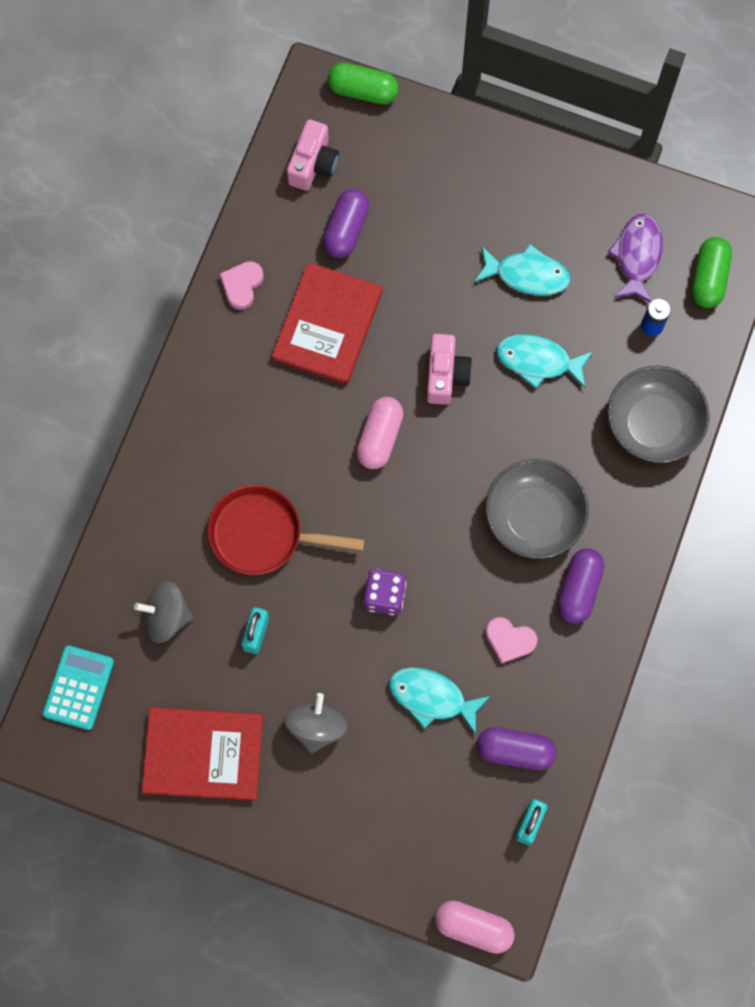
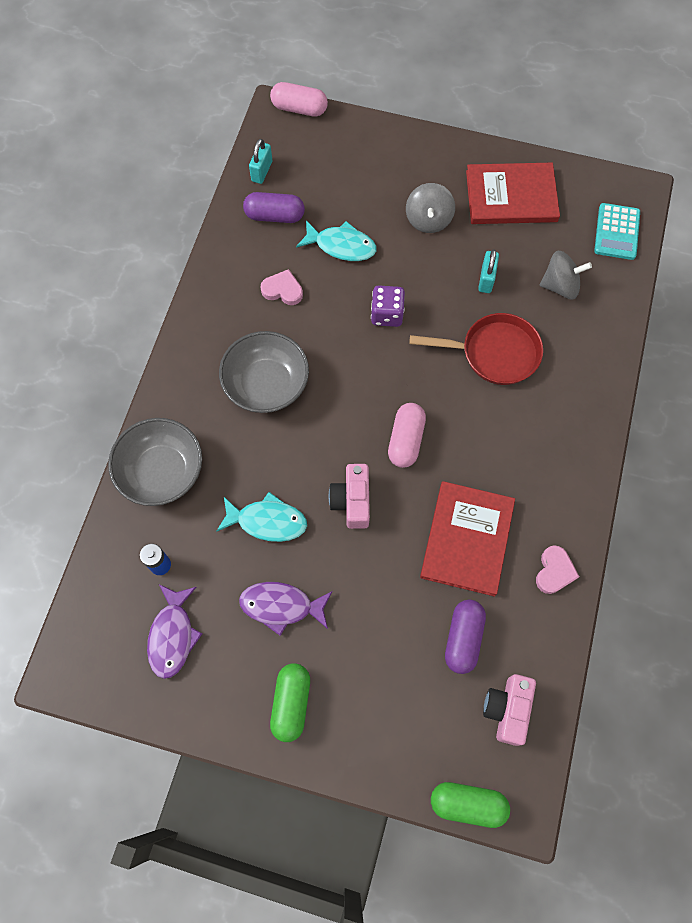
camera: 175 degrees right, 5 degrees down
(527, 275) = (281, 606): turquoise fish -> purple fish
(579, 589) = (227, 331): purple capsule -> none
(708, 278) = (103, 618): green capsule -> green capsule (291, 703)

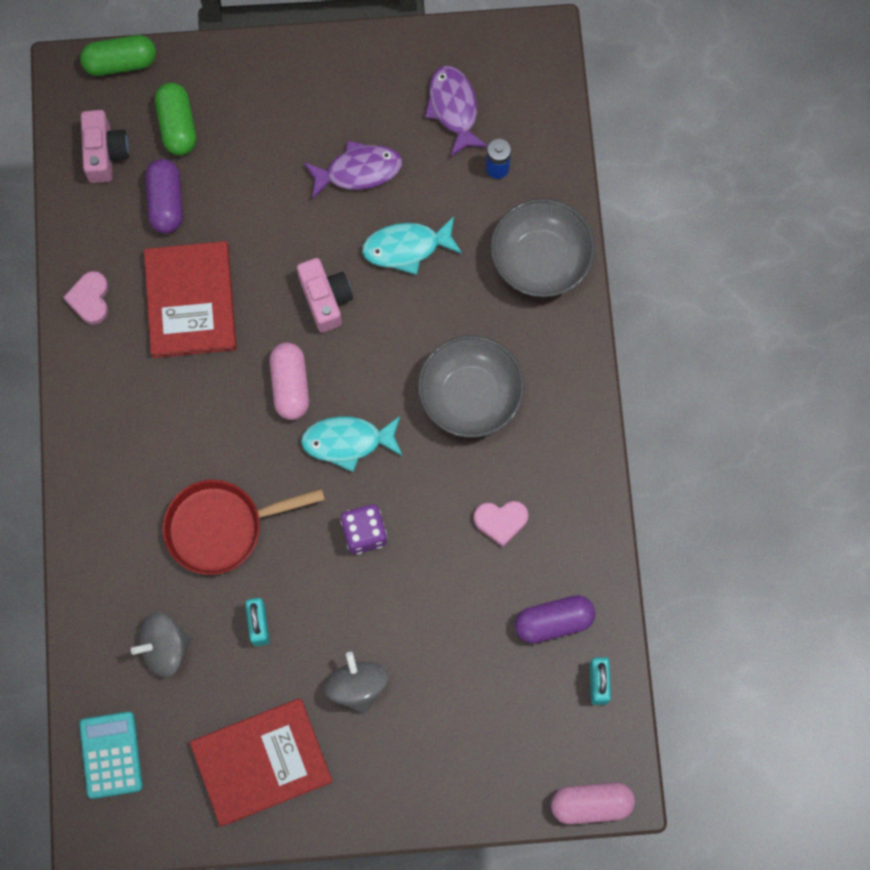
camera: 160 degrees right, 5 degrees up
(291, 703) = (314, 89): green capsule -> green capsule (177, 126)
(341, 246) = (453, 608): turquoise fish -> turquoise fish (348, 442)

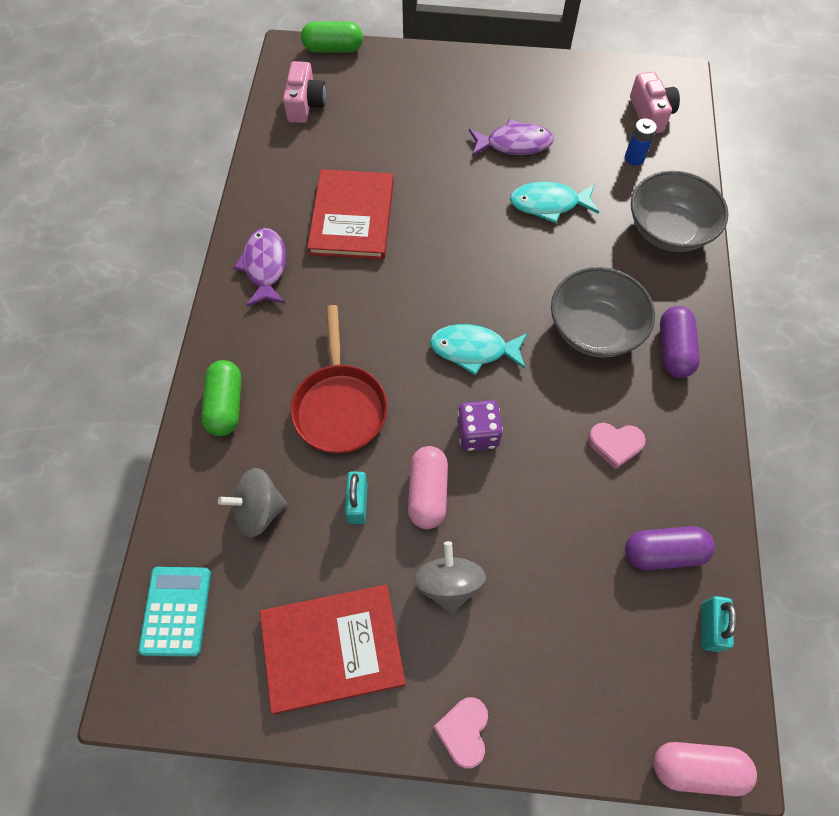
camera: 10 degrees right, 10 degrees down
(90, 299) = (266, 203): pink heart -> pink heart (463, 731)
(166, 202) = (347, 144): purple capsule -> purple capsule (673, 350)
(177, 126) = (369, 94): green capsule -> green capsule (226, 405)
(221, 527) = (340, 406): red pan -> red pan turned 90 degrees counterclockwise
(290, 386) = (428, 295): pink capsule -> pink capsule (427, 492)
(325, 299) = (471, 232): pink camera -> pink camera (650, 114)
(454, 108) = (600, 112): purple fish -> purple fish (265, 267)

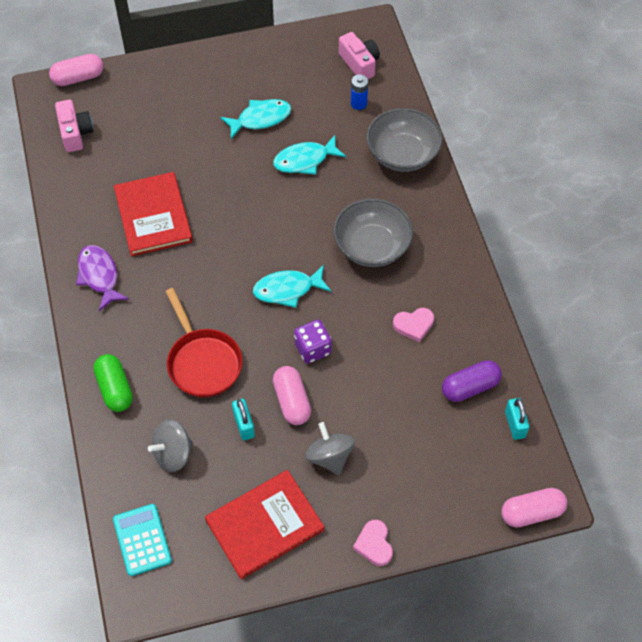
camera: 20 degrees left, 5 degrees down
(333, 49) = (78, 78): green capsule -> pink capsule
(514, 144) = (260, 119): purple fish -> turquoise fish
(673, 350) = (434, 244): purple capsule -> none

